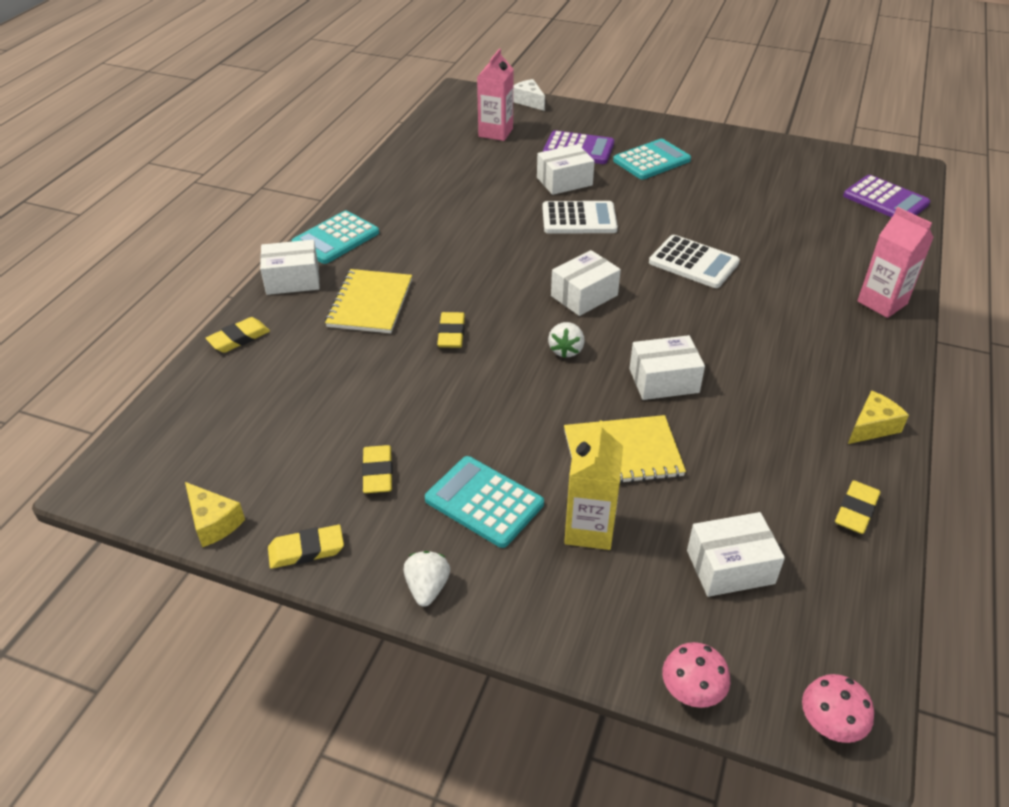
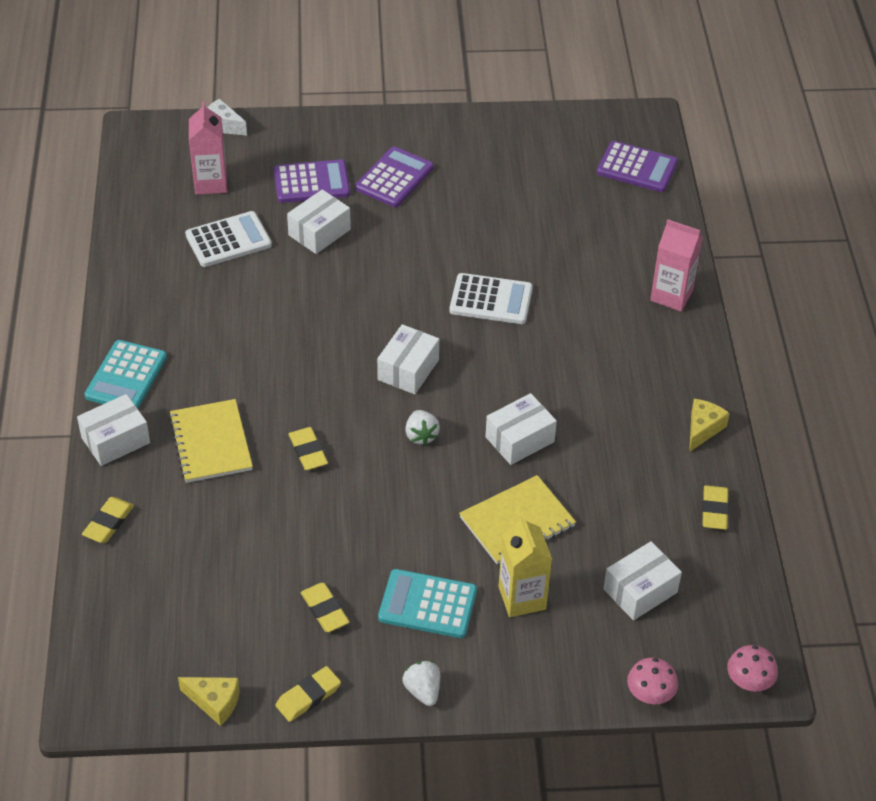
camera: 25 degrees left, 5 degrees up
(579, 219) = (358, 278): white calculator -> white calculator (228, 240)
(651, 160) = (394, 178): turquoise calculator -> purple calculator

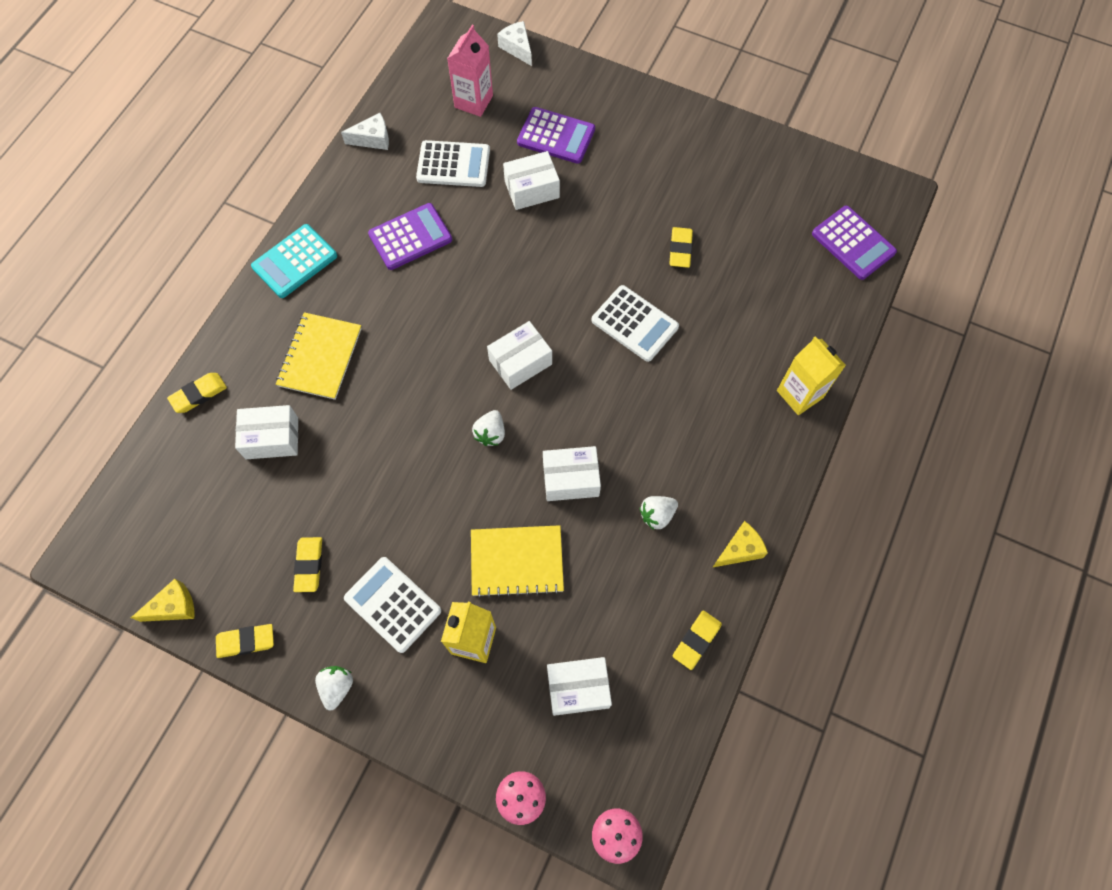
camera: 30 degrees right, 20 degrees up
(115, 440) = (250, 318): white box -> white box (272, 438)
(131, 248) = (373, 139): none -> white cheese
(215, 702) = (174, 607): yellow cheese -> yellow cheese turned 75 degrees counterclockwise
(308, 451) = (390, 403): yellow eraser -> yellow eraser (680, 249)
(394, 178) = (628, 161): purple calculator -> purple calculator (410, 237)
(427, 604) = (393, 604): turquoise calculator -> white calculator
(615, 434) = (657, 515): none -> white strawberry
(671, 295) = (799, 394): pink carton -> yellow carton

